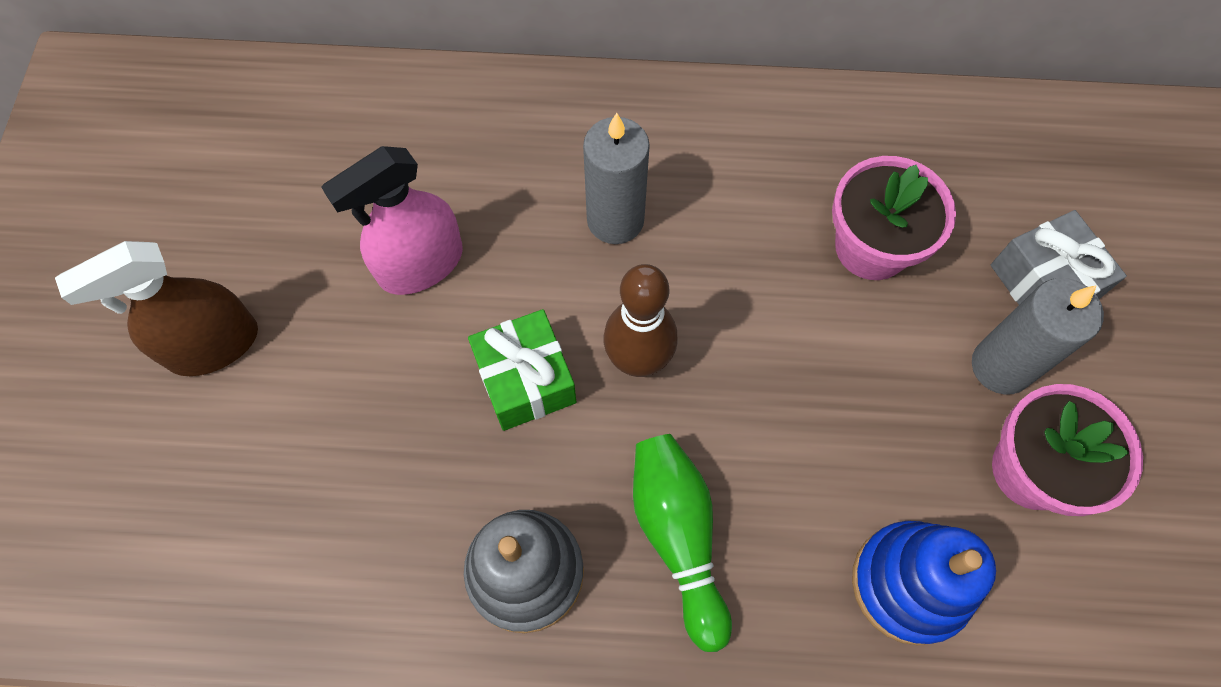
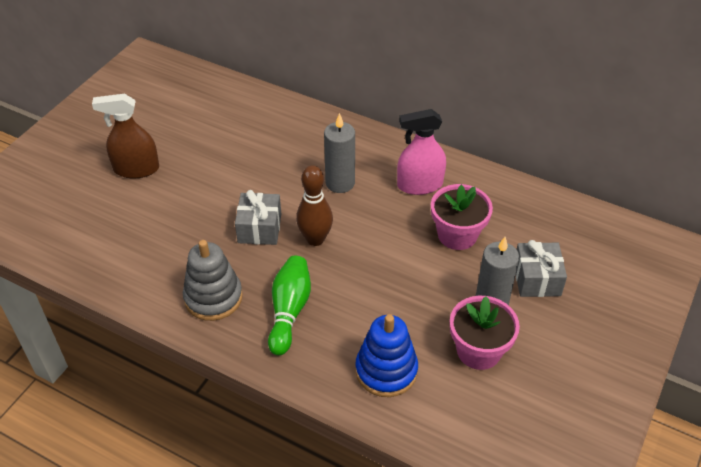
camera: 25 degrees right, 20 degrees down
(421, 264) = (241, 170): pink spray bottle -> pink spray bottle (419, 185)
(525, 380) = (259, 228): green gift -> grey gift

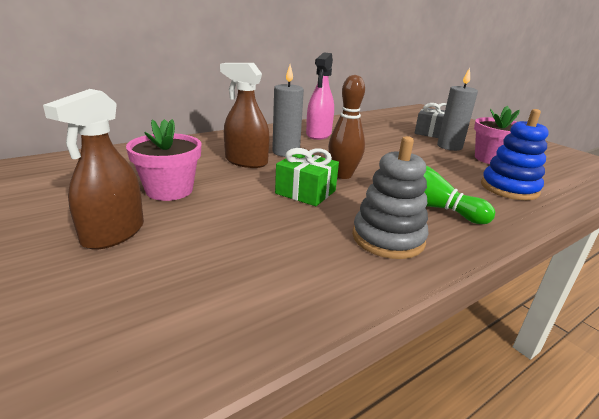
camera: 65 degrees left, 20 degrees down
(259, 228) = (305, 192): grey gift -> green gift
(294, 169) = (246, 161): none -> brown spray bottle
(457, 235) = (378, 138): pink flower pot -> pink flower pot (169, 190)

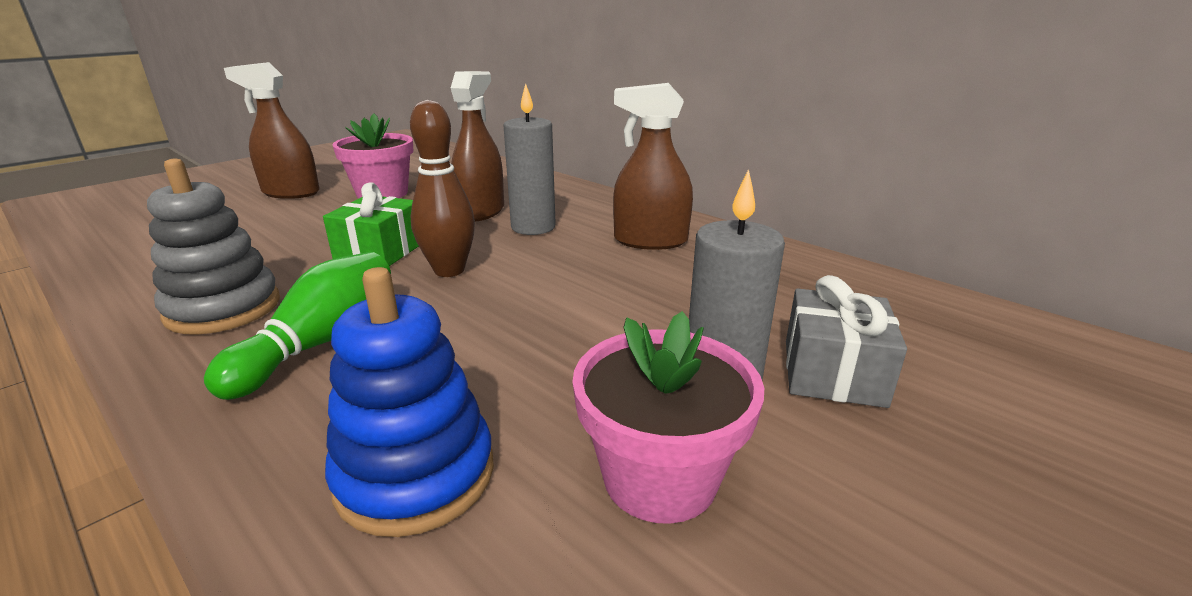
camera: 80 degrees right, 0 degrees up
(318, 134) = (650, 241): pink spray bottle -> brown spray bottle

